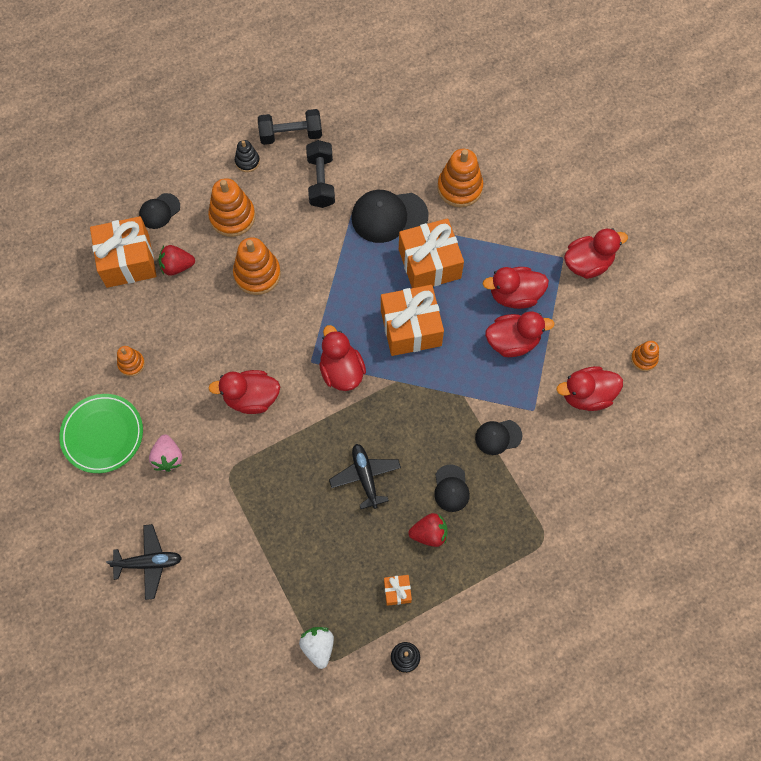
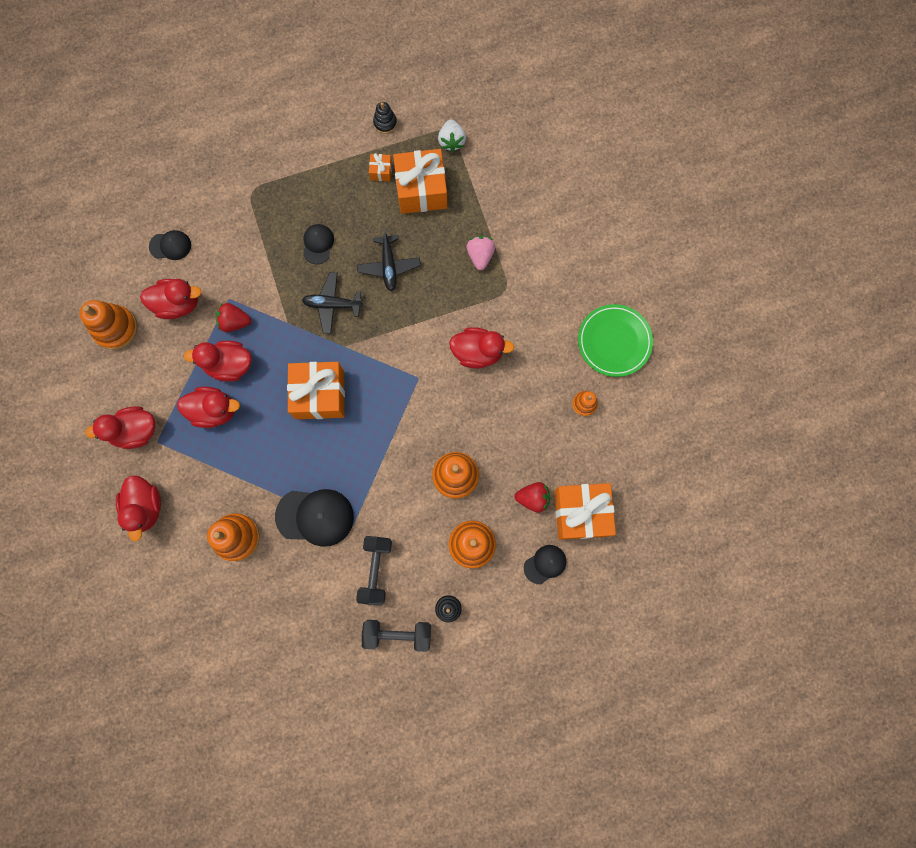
camera: 170 degrees left, 10 degrees up
(149, 563) = (581, 226): black plane -> black plane (332, 305)
(168, 457) = (557, 311): pink strawberry -> pink strawberry (480, 256)
(341, 371) = (392, 364): red duck -> red duck (145, 507)
(429, 263) = (287, 458): orange gift -> orange gift (421, 190)
(429, 533) = (345, 211): red strawberry -> red strawberry (235, 322)
(498, 437) = (266, 281): black cap -> black cap (170, 246)
(643, 359) = (116, 328): orange stacking toy -> orange stacking toy, size x1.81

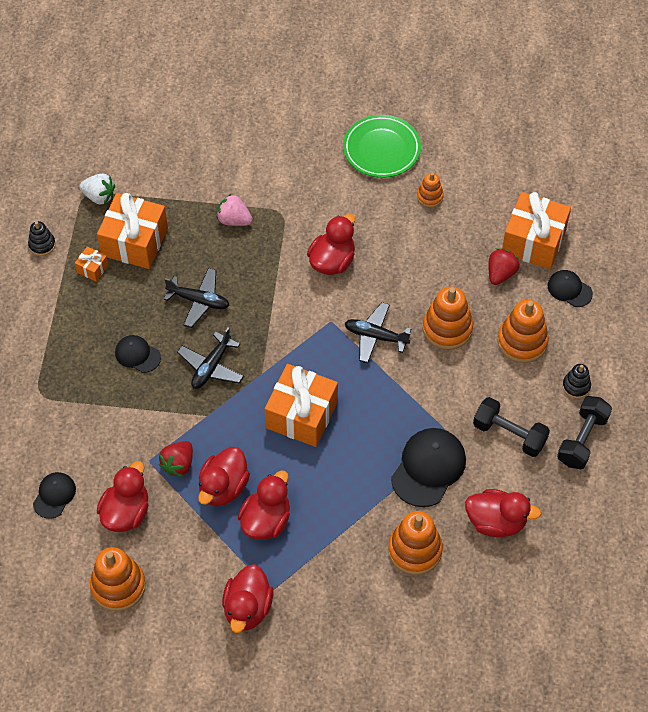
camera: 65 degrees left, 20 degrees down
(145, 507) = (338, 628): red duck -> red duck (496, 522)
(420, 420) = (376, 336): none -> black plane
(545, 564) = (569, 289): black cap -> black cap turned 45 degrees counterclockwise

